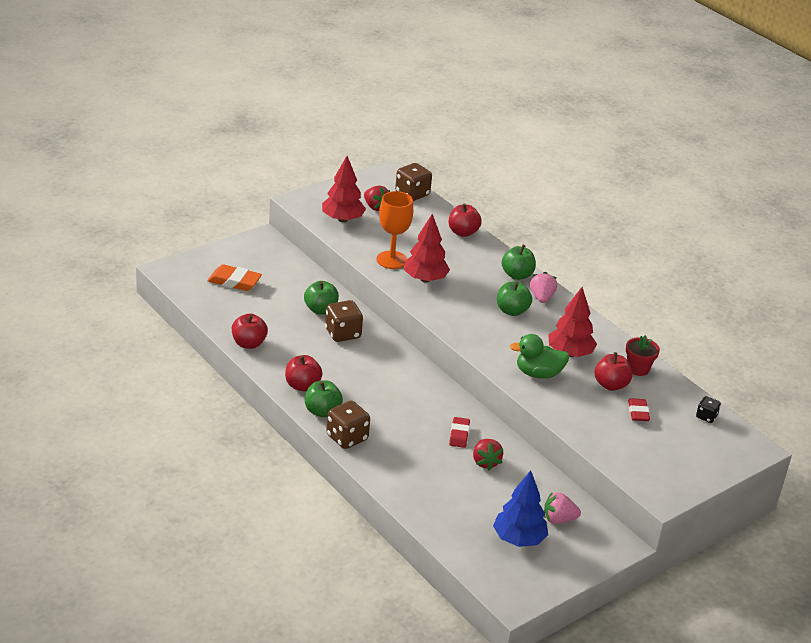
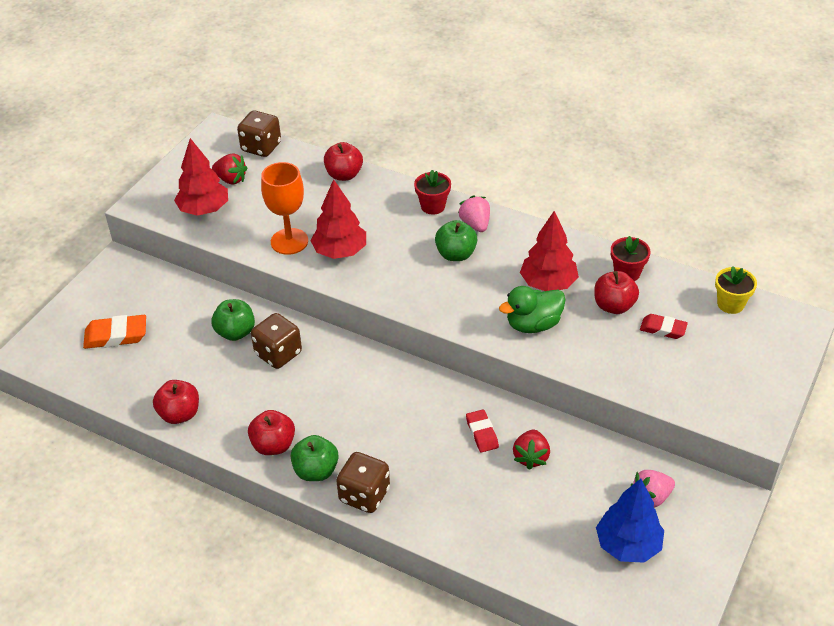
camera: 20 degrees left, 10 degrees up
(485, 462) = (531, 457): red strawberry -> red strawberry turned 45 degrees clockwise
(517, 275) = (433, 206): green apple -> red flower pot
(638, 412) = (663, 329): red eraser -> red eraser turned 45 degrees counterclockwise
(706, 417) = (730, 304): black dice -> yellow flower pot

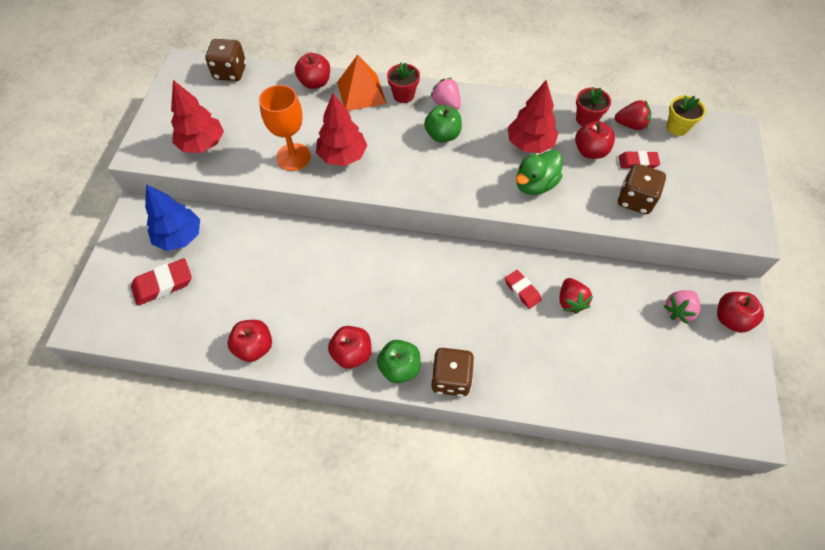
camera: 20 degrees left, 15 degrees up
(116, 335) = (163, 284): orange eraser -> red eraser
(231, 179) = (215, 109): red strawberry -> red strawberry (630, 125)
(235, 332) = (273, 252): green apple -> none
(278, 354) = (319, 263): brown dice -> brown dice (635, 200)
(388, 194) = (361, 92): none -> orange pyramid
(628, 545) = (681, 360): blue tree -> blue tree (179, 237)
(709, 522) = (731, 319): none -> red apple

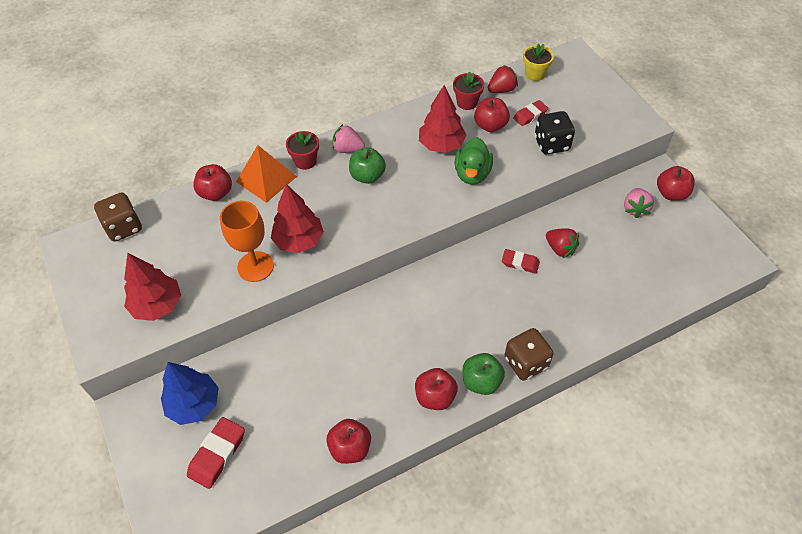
camera: 35 degrees left, 5 degrees down
(635, 200) = (551, 144): brown dice -> black dice

